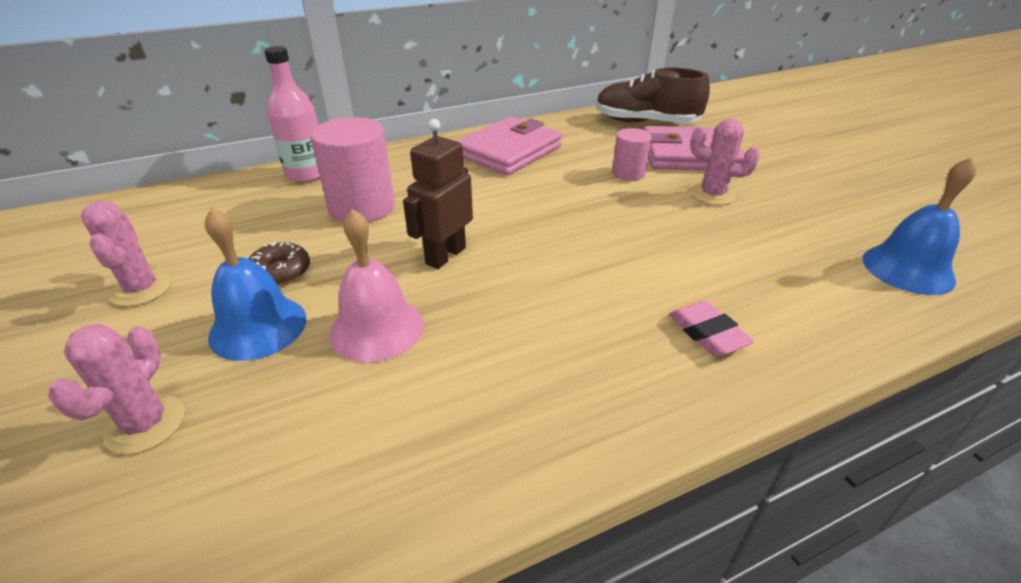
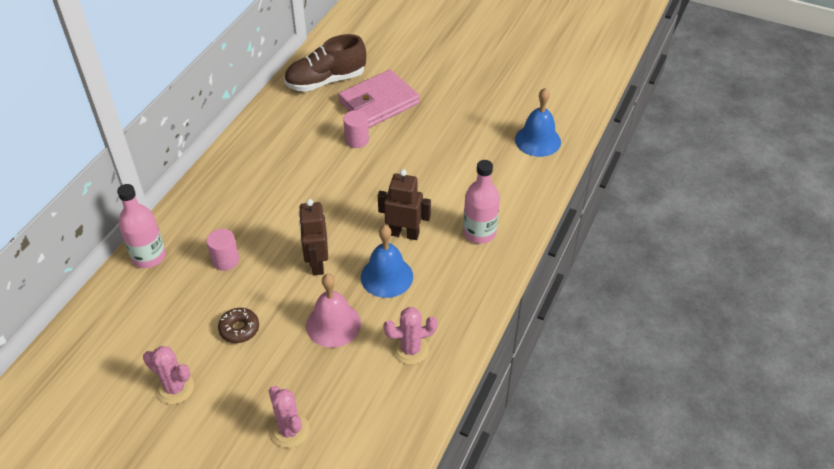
camera: 40 degrees left, 10 degrees up
(258, 327) = (273, 362): blue bell -> blue bell (386, 276)
(362, 207) = (225, 260): pink cylinder -> pink cylinder, size x0.56
(509, 151) = (263, 159): pink wallet -> none
(589, 279) = (404, 233): none -> brown robot
(707, 333) = (479, 232): pink eraser -> pink bottle
(712, 195) = (417, 134): pink cactus -> pink cactus (410, 349)

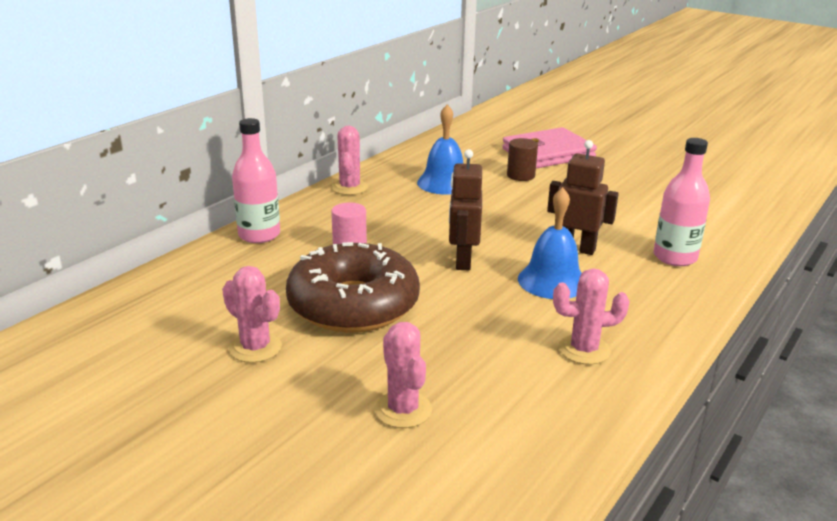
camera: 10 degrees right, 20 degrees down
(213, 180) = (349, 188): none -> pink cactus
(239, 329) = (353, 305): brown donut -> brown donut, size x2.45
(326, 81) = (489, 135): brown shoe -> none
(333, 324) = (478, 314): pink bell -> none
(357, 140) = (520, 176): pink cylinder -> brown cylinder
(538, 140) = (742, 195): blue bell -> blue bell (444, 183)

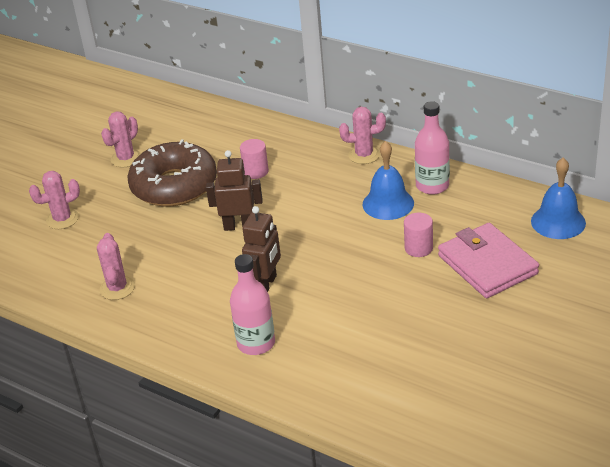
camera: 90 degrees right, 10 degrees up
(259, 235) = (270, 130): pink bottle -> pink bottle (432, 186)
(520, 176) = (418, 248): brown cylinder -> pink cylinder
(552, 281) = (210, 272): blue bell -> blue bell (558, 222)

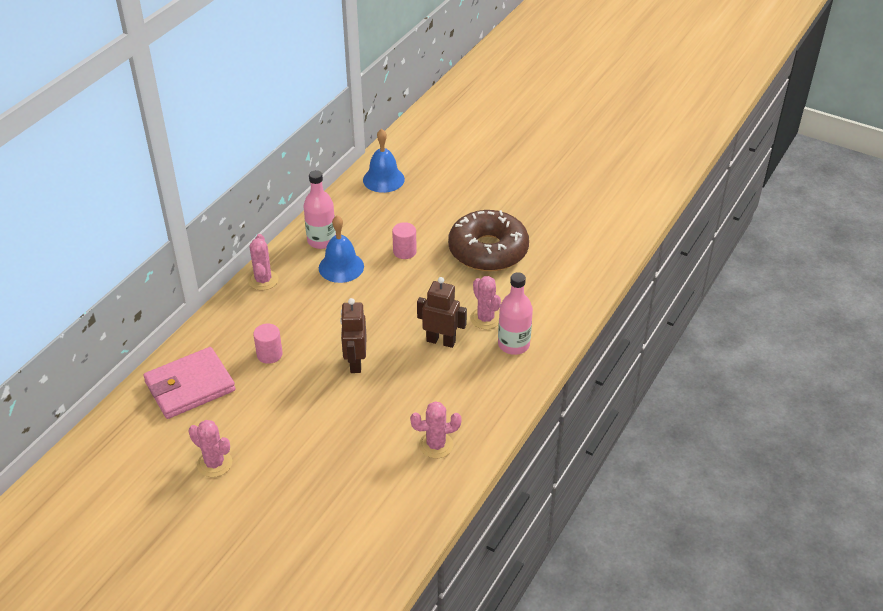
camera: 95 degrees left, 5 degrees up
(62, 219) = (316, 507): pink cactus -> pink cactus (485, 318)
(174, 185) = (277, 416): brown donut -> brown donut (488, 250)
(487, 264) = (429, 217): pink wallet -> pink wallet (190, 386)

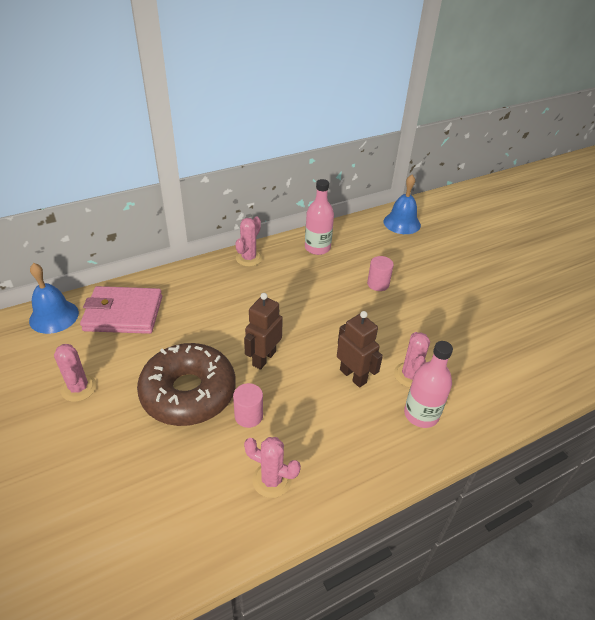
camera: 30 degrees right, 0 degrees up
(269, 354) = (203, 317): pink cylinder -> pink cylinder (248, 416)
(341, 267) = (316, 274): blue bell -> blue bell (54, 316)
(488, 250) = (454, 314): brown donut -> brown donut (188, 392)

